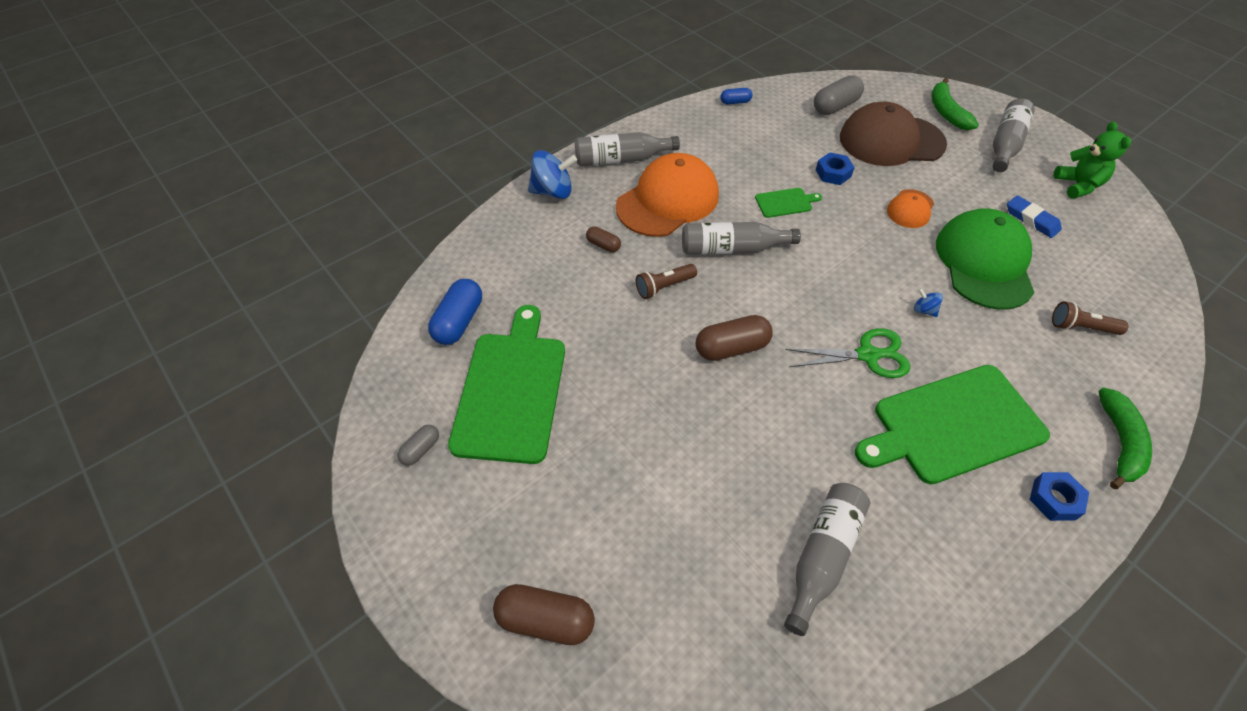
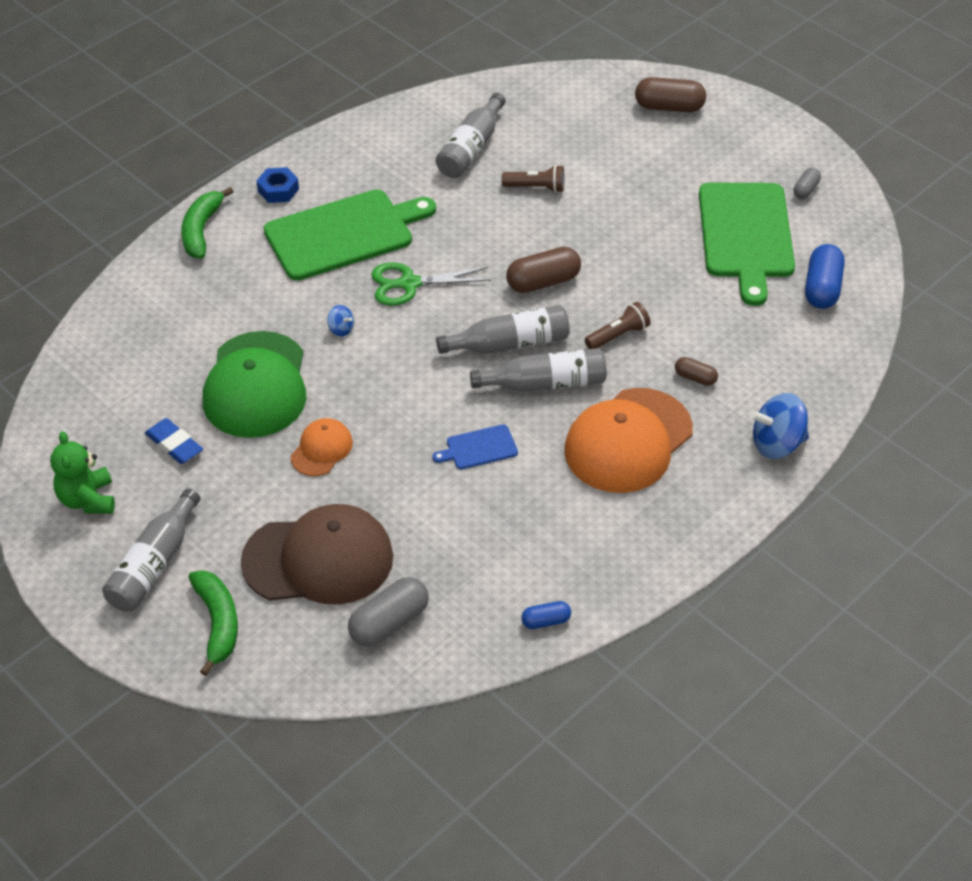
camera: 175 degrees right, 5 degrees down
(621, 159) = (700, 500): grey bottle -> grey bottle (509, 343)
(785, 202) = (479, 448): green cutting board -> blue cutting board
(833, 173) = (411, 497): blue nut -> none
(1081, 327) = (183, 323): brown flashlight -> brown flashlight (536, 188)

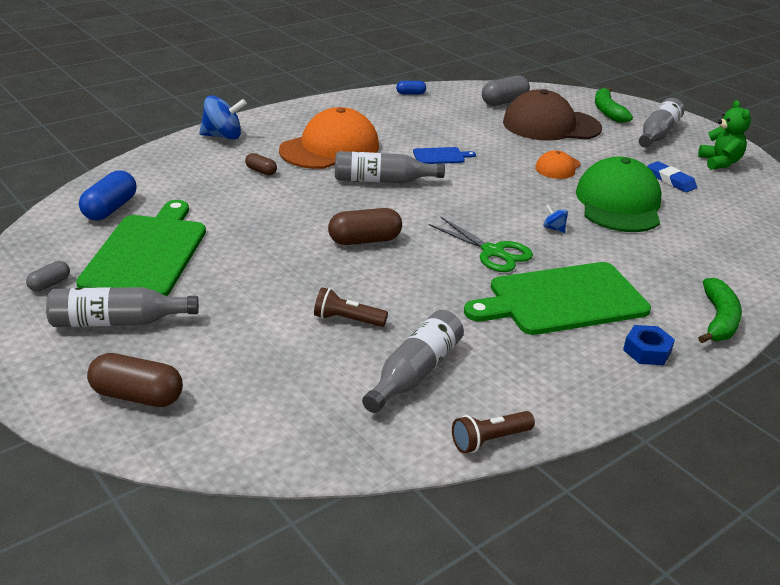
camera: 175 degrees left, 15 degrees down
(408, 284) = (493, 252): green scissors -> green scissors turned 45 degrees clockwise
(509, 343) = (406, 205): grey bottle -> grey bottle (118, 322)
(618, 335) = (311, 200): brown flashlight -> brown flashlight (489, 440)

